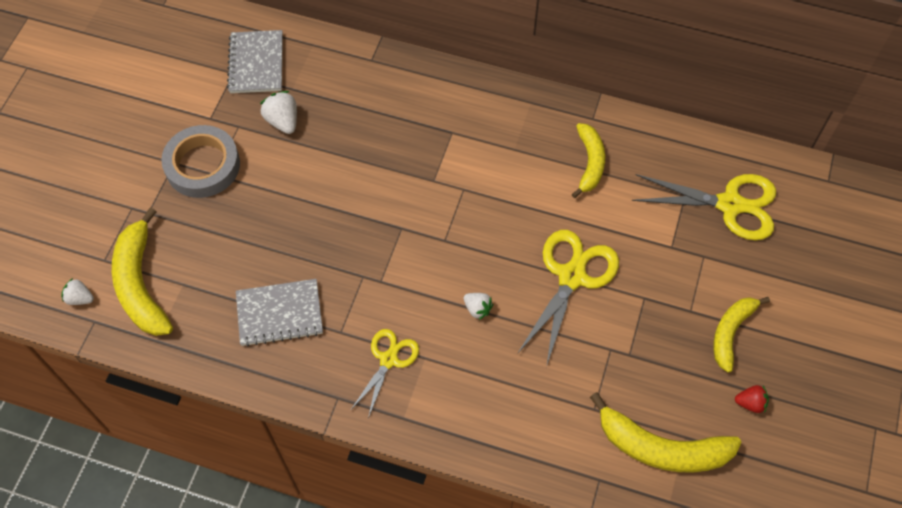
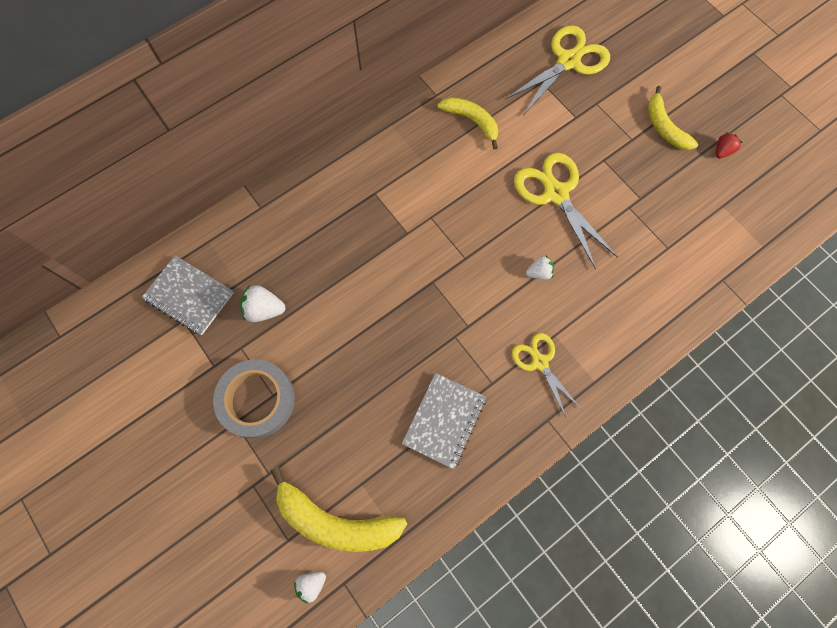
camera: 55 degrees left, 10 degrees up
(662, 448) = (722, 225): yellow banana -> none

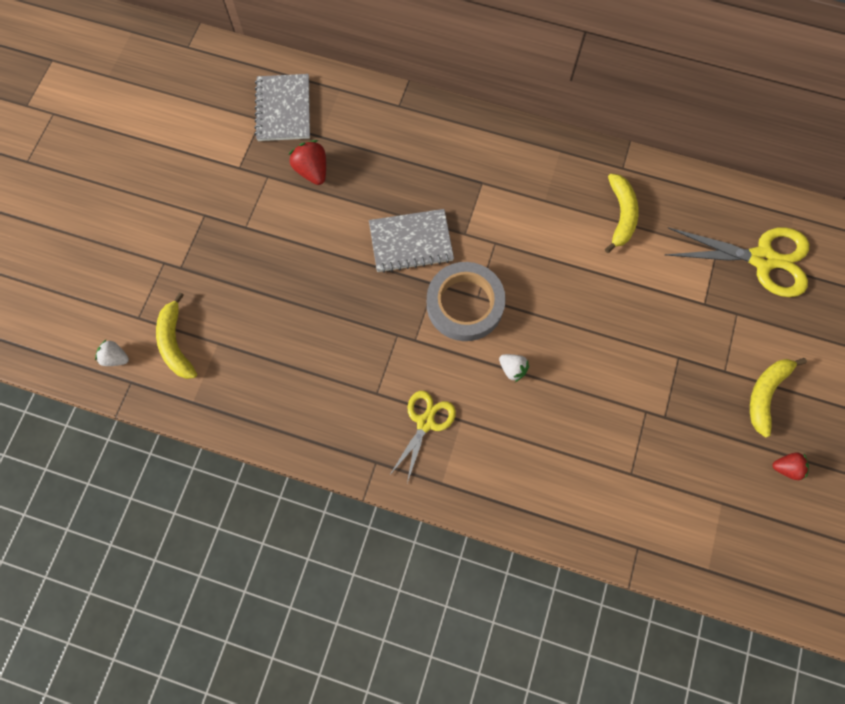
camera: 55 degrees right, 0 degrees up
(257, 400) = (233, 218): grey tape -> grey tape (465, 304)
(264, 309) = (312, 171): white strawberry -> red strawberry
(336, 521) = (175, 343): yellow banana -> yellow banana, size x0.65
(444, 420) = (315, 374): grey notebook -> grey notebook (411, 242)
(555, 194) = (605, 335): yellow scissors -> none

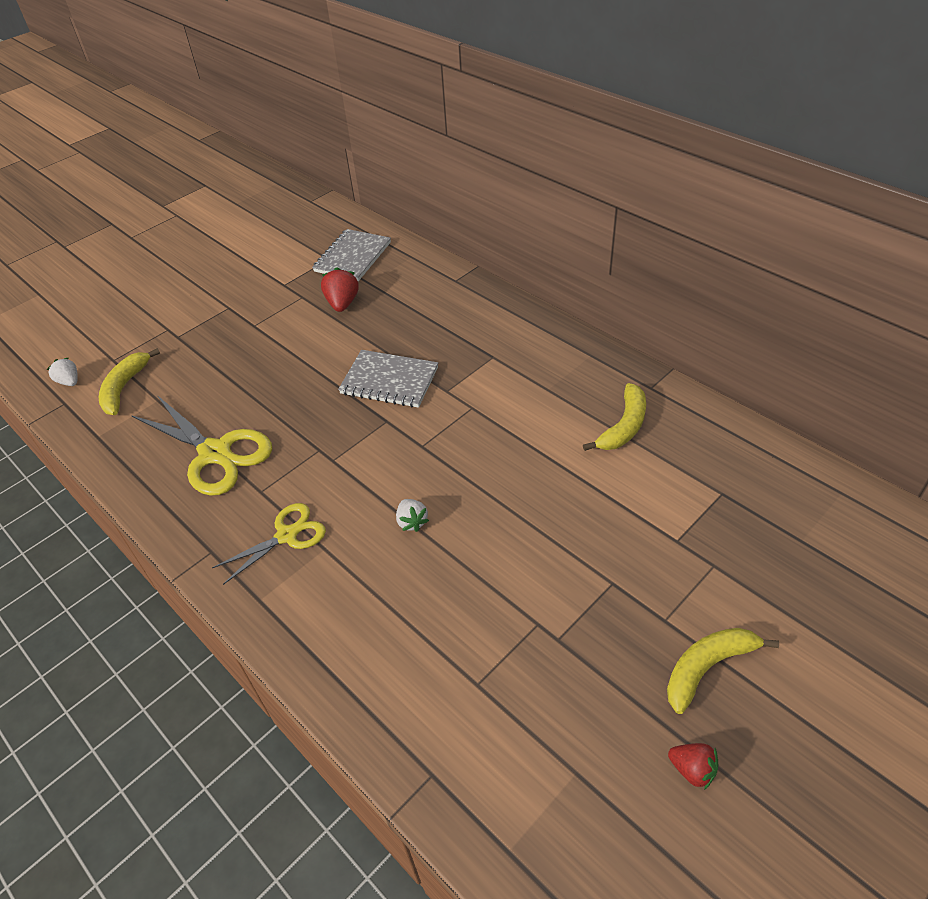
camera: 30 degrees right, 25 degrees down
(465, 304) = (404, 447): grey tape -> none
(762, 259) = (776, 521): yellow scissors -> yellow scissors (215, 453)

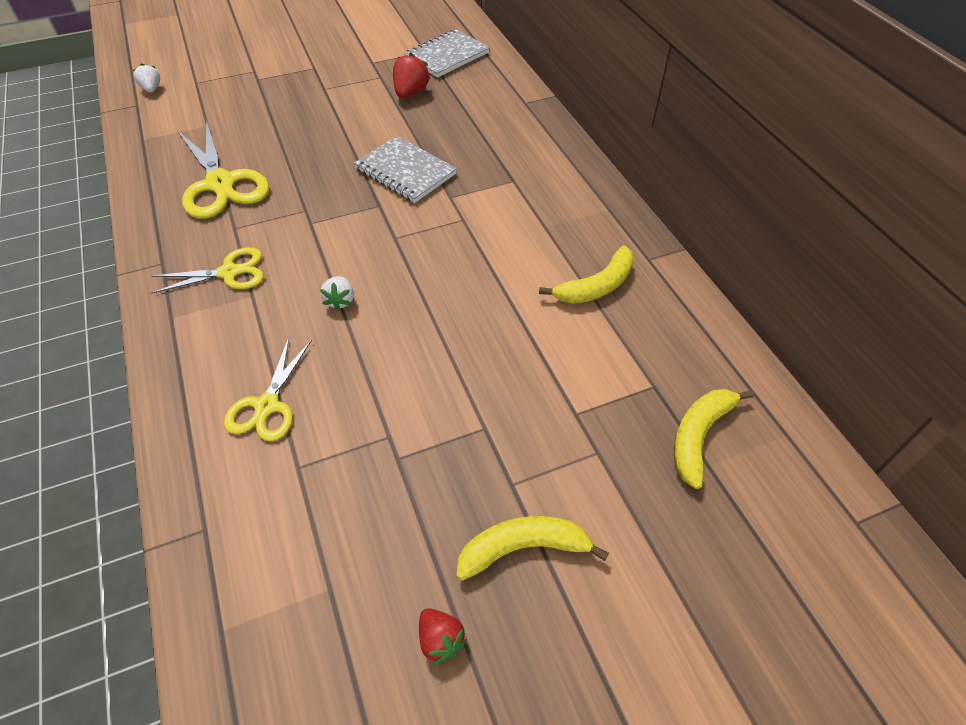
camera: 20 degrees right, 5 degrees up
(124, 388) = (188, 107): yellow banana -> yellow banana (698, 436)
(411, 642) = (267, 406): none -> yellow scissors

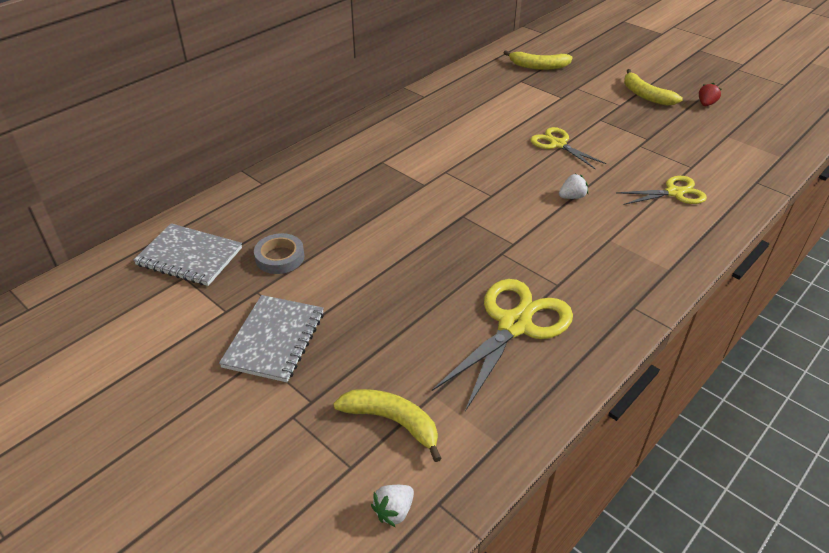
camera: 115 degrees left, 10 degrees down
(229, 272) = (602, 261): yellow scissors -> yellow scissors (557, 144)
(405, 172) = (410, 217): grey notebook -> grey notebook (274, 340)
(410, 93) = (280, 257): red strawberry -> grey tape
(596, 286) = (464, 108): yellow banana -> yellow banana (392, 421)

